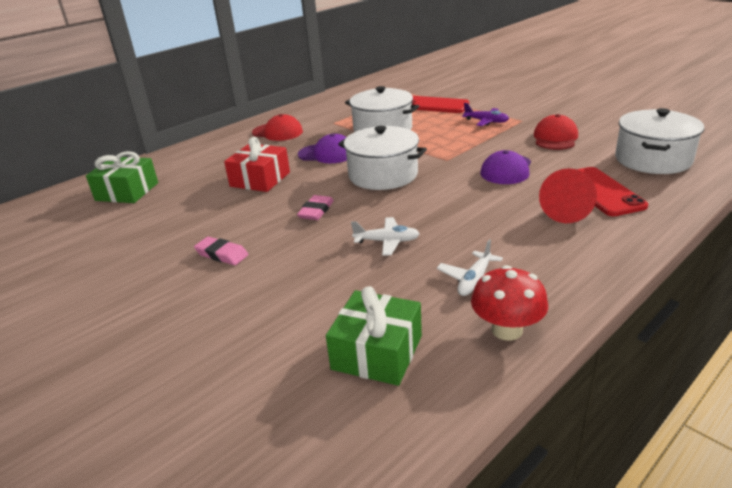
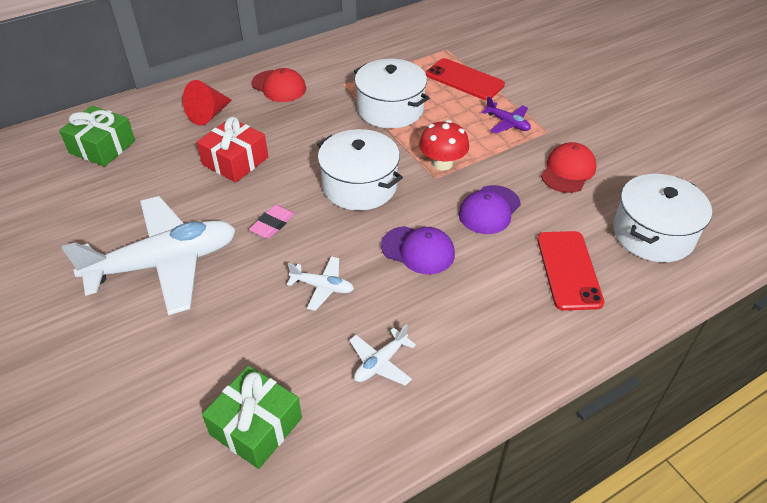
camera: 10 degrees right, 15 degrees up
(222, 254) = (164, 263): pink eraser -> white plane
(327, 154) = (316, 136): purple cap -> purple cap (418, 250)
(507, 330) = (380, 432): red mushroom -> red mushroom (442, 163)
(566, 212) = (517, 291): red cone -> red cone (208, 114)

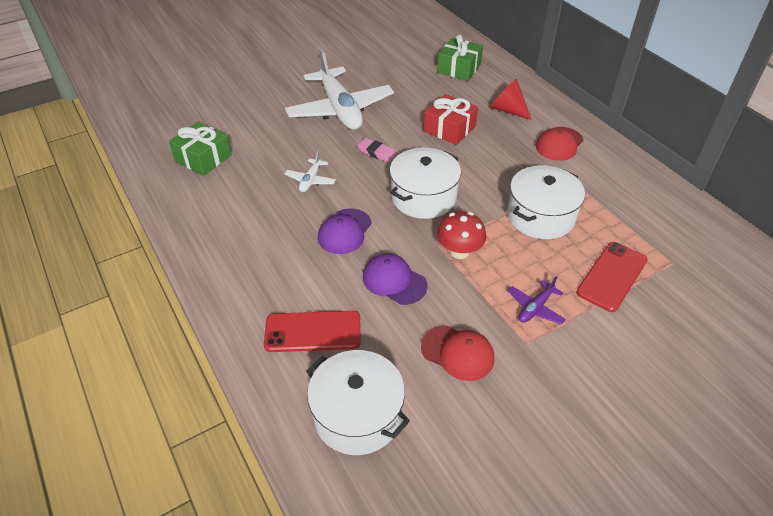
camera: 90 degrees right, 0 degrees up
(380, 363) = (237, 210): white plane -> none

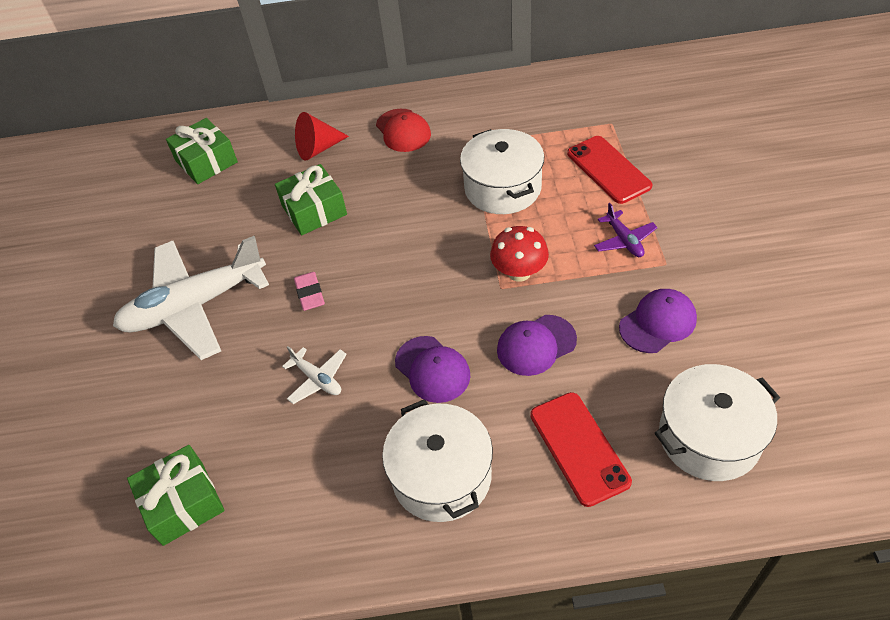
camera: 60 degrees left, 5 degrees up
(313, 332) = (579, 448): red phone -> red phone turned 45 degrees counterclockwise
(340, 109) = (194, 306): white plane -> white plane turned 150 degrees clockwise
(376, 152) = (310, 294): pink eraser -> pink eraser turned 75 degrees counterclockwise
(423, 197) = (417, 274): white pot -> white pot (441, 476)
(449, 129) = (314, 210): red gift -> green gift
(458, 353) = (658, 323): red cap -> purple cap

